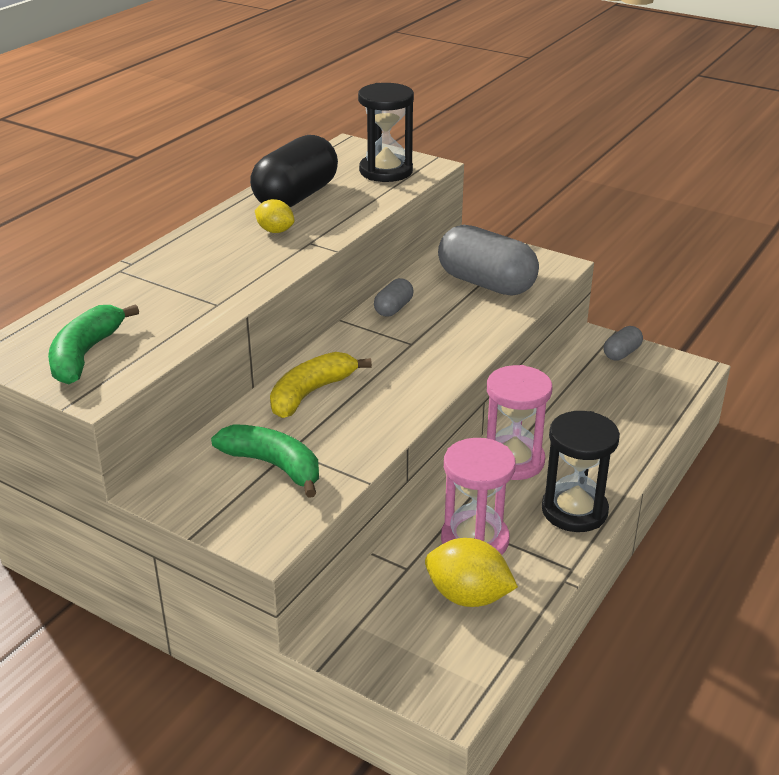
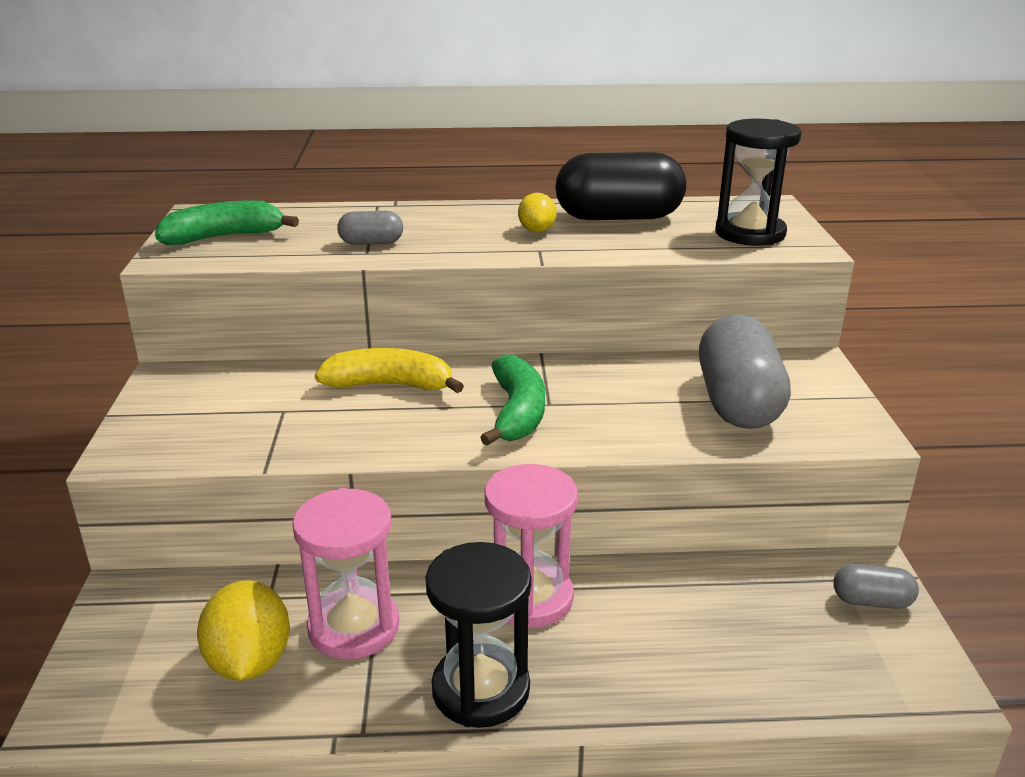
camera: 55 degrees right, 5 degrees down
(273, 465) = (249, 412): green banana -> green banana (517, 413)
(393, 308) = (601, 370): grey capsule -> grey capsule (371, 243)

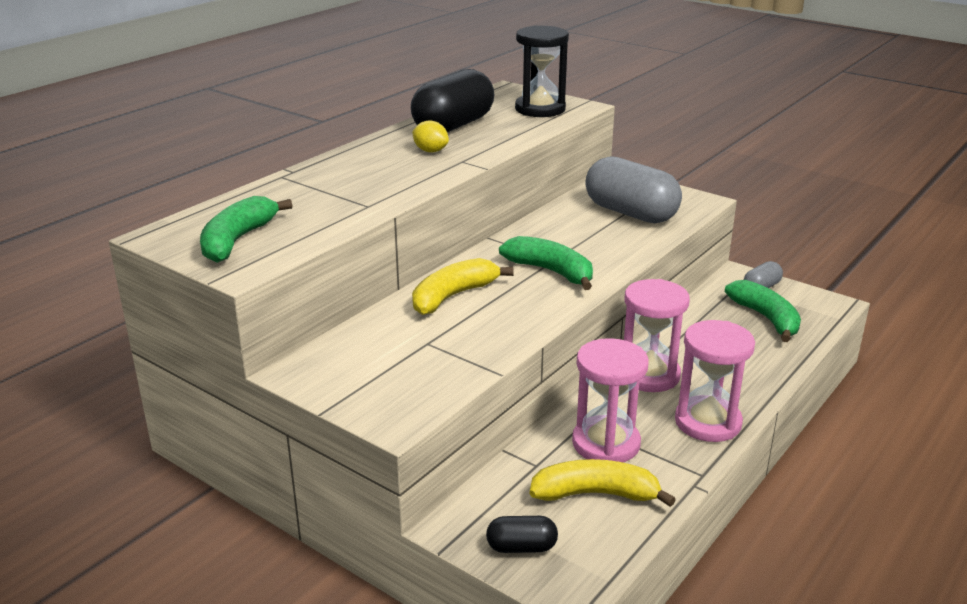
camera: 50 degrees left, 0 degrees up
(115, 652) = (521, 547): none -> black capsule
(249, 662) = (595, 494): yellow lemon -> yellow banana
(371, 243) = (354, 199): grey capsule -> none
(481, 689) = (708, 422): black hourglass -> pink hourglass
(798, 638) = (766, 318): none -> green banana

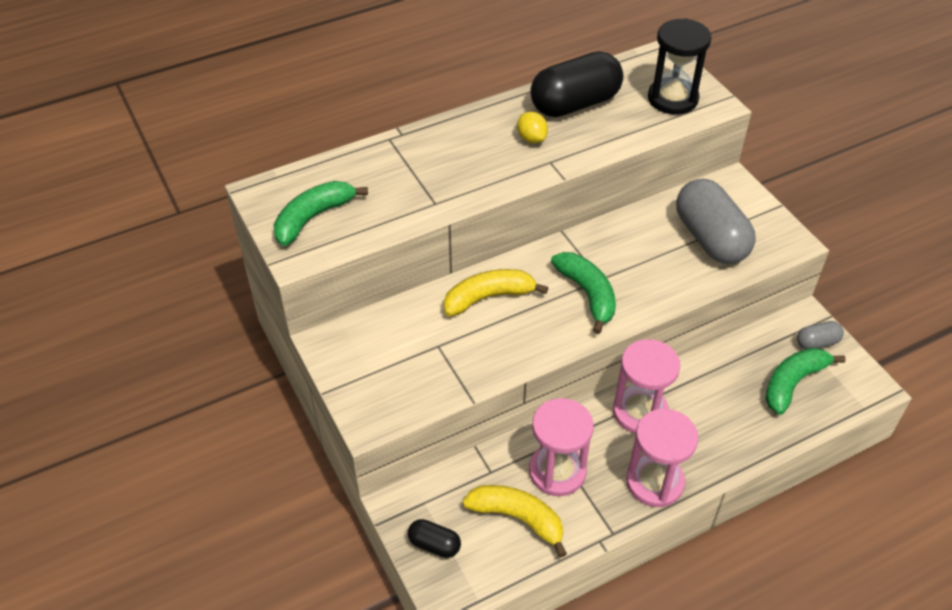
camera: 25 degrees right, 20 degrees up
(766, 318) = (793, 383): green banana -> green banana turned 135 degrees counterclockwise

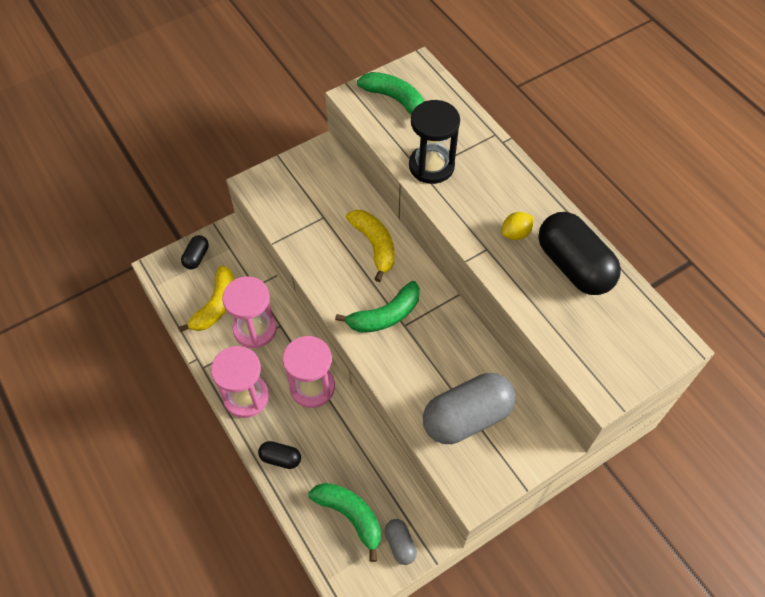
camera: 85 degrees right, 10 degrees up
(672, 99) = (603, 351): black hourglass -> black hourglass (431, 166)
(733, 446) = (280, 458): none -> black capsule

